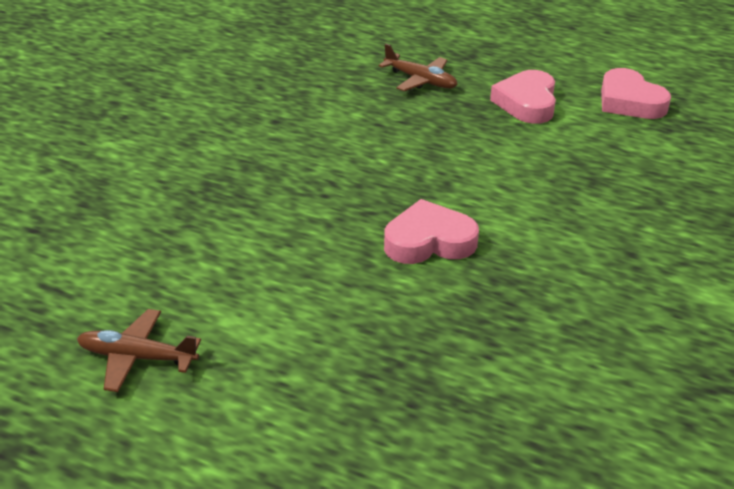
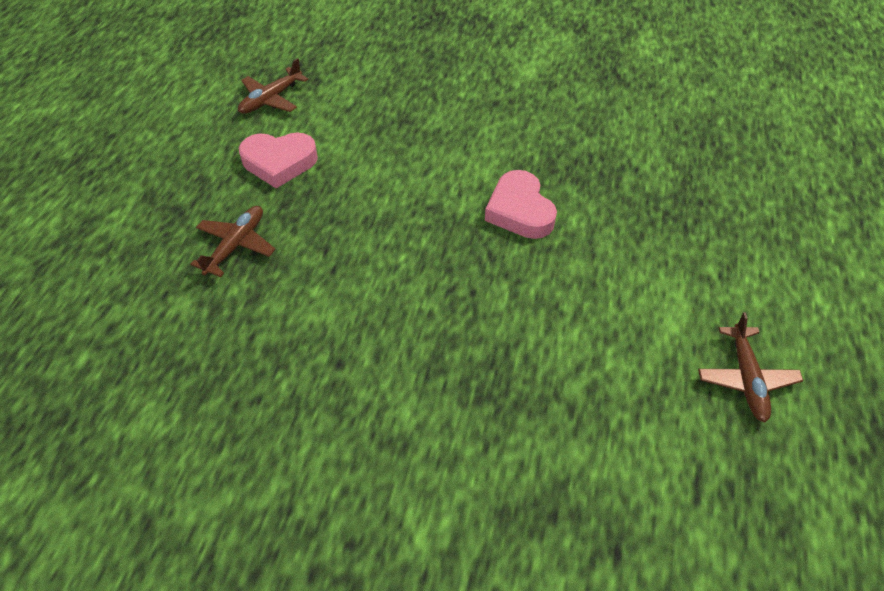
camera: 100 degrees left, 15 degrees up
(629, 101) = (271, 99): pink heart -> brown plane

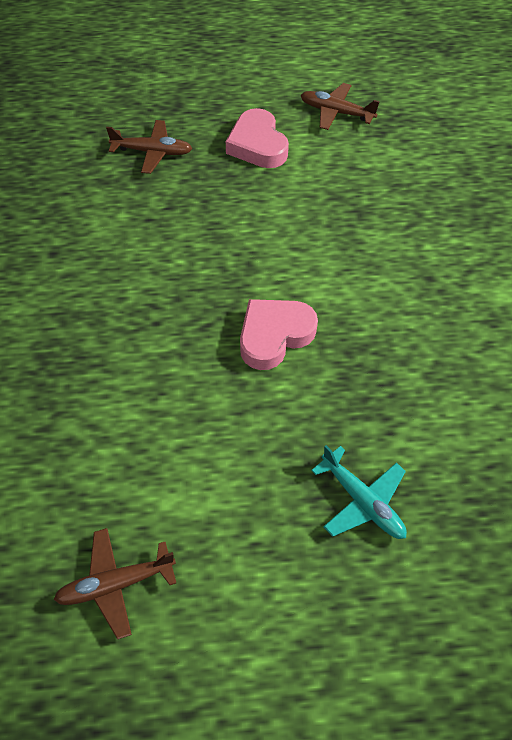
camera: 70 degrees right, 5 degrees up
(693, 201) = (362, 500): none -> turquoise plane

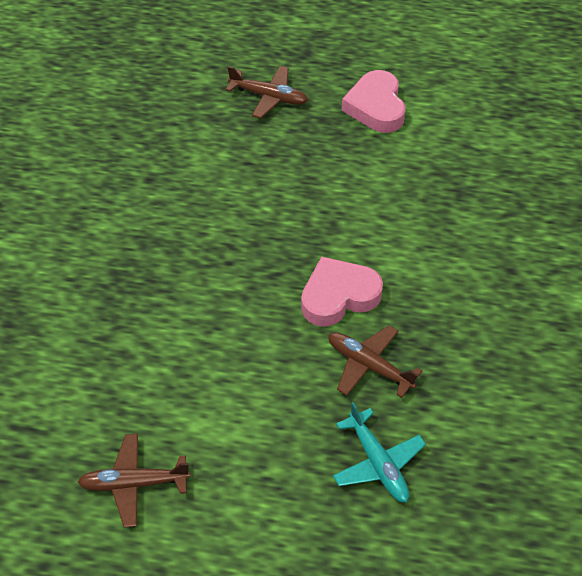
camera: 15 degrees right, 5 degrees down
(336, 112) = (467, 86): brown plane -> brown plane (369, 366)

